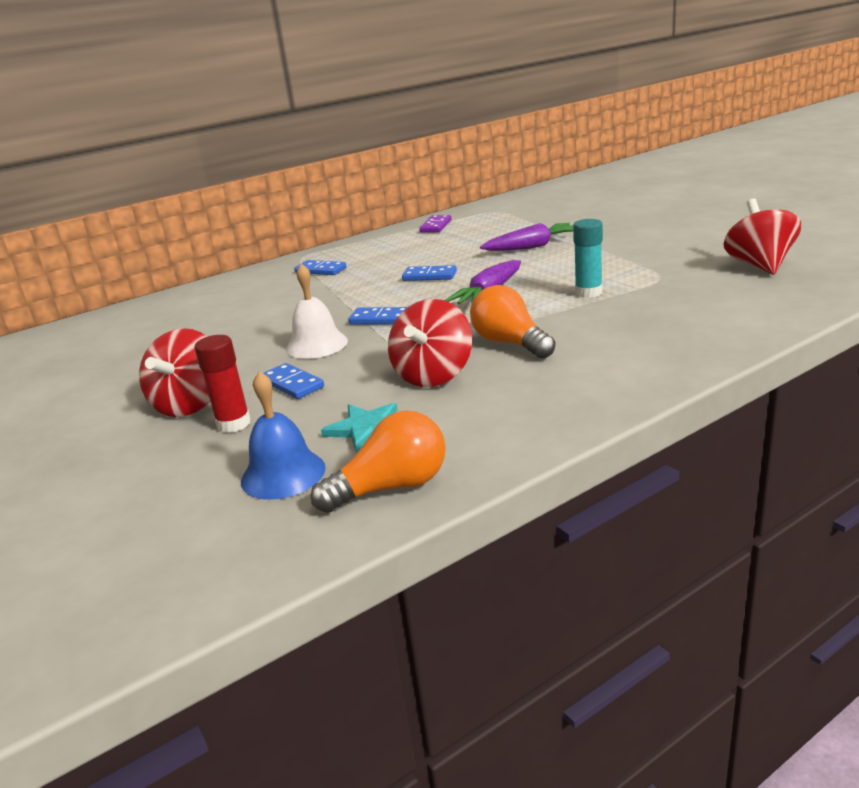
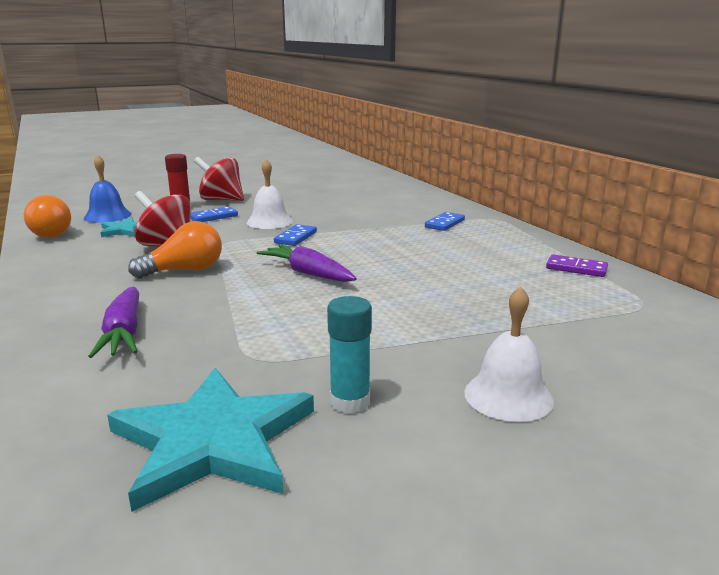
camera: 95 degrees right, 5 degrees down
(429, 276) = (386, 256): blue domino -> none
(533, 246) = (446, 307): purple carrot -> purple carrot (124, 333)
(588, 292) = (255, 313): turquoise glue stick -> turquoise glue stick (350, 402)
(642, 224) = (508, 396): none -> white bell
(759, 265) = (213, 440): red spinning top -> turquoise star

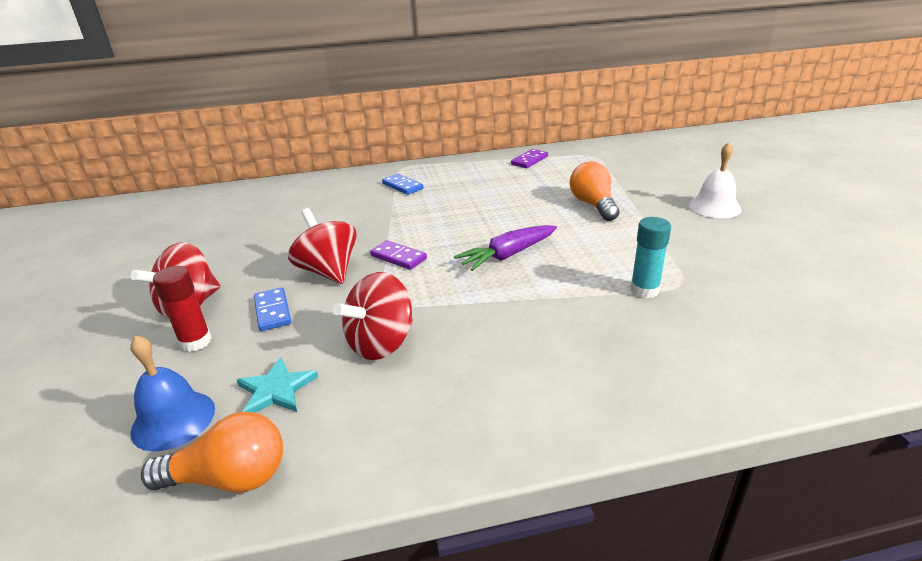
camera: 75 degrees left, 10 degrees up
(124, 333) = (640, 353): purple carrot -> none
(185, 270) = (475, 325): orange light bulb -> orange light bulb (593, 205)
(213, 440) = (799, 299): turquoise star -> none
(269, 222) = (328, 271): white bell -> red spinning top
(295, 237) = (398, 257): blue domino -> purple domino
(350, 402) = (735, 251): turquoise glue stick -> turquoise glue stick (644, 290)

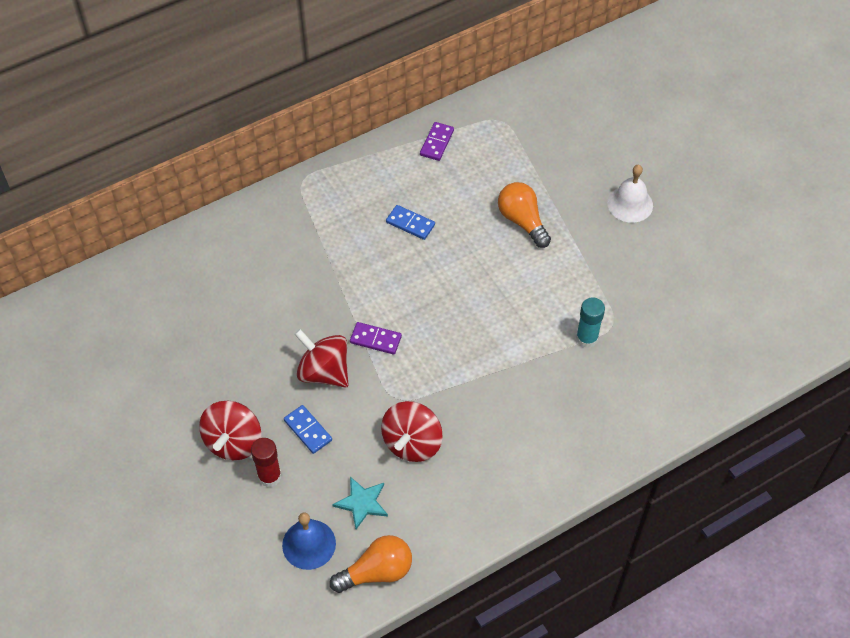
camera: 20 degrees left, 25 degrees up
(402, 186) = (322, 221): blue domino -> blue domino (410, 224)
(507, 255) = (468, 316): purple carrot -> none

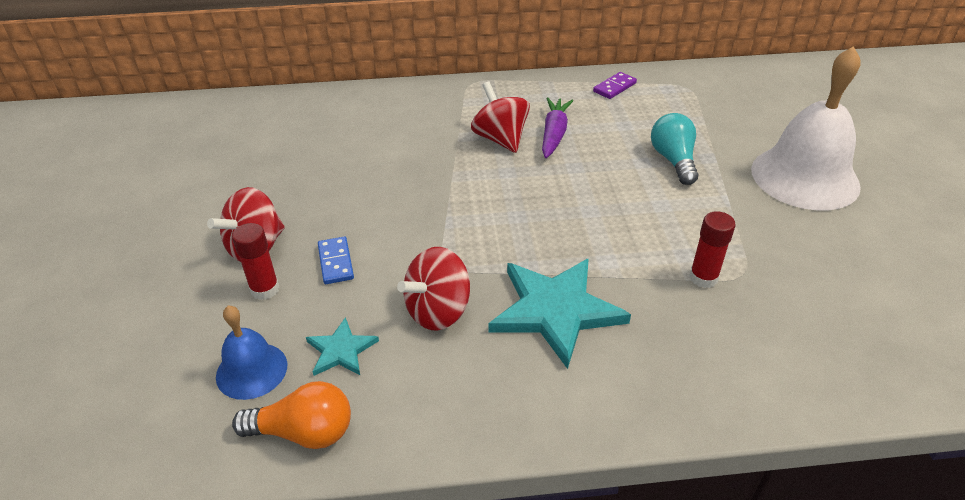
camera: 25 degrees right, 15 degrees down
(324, 372) = (389, 219): red spinning top -> red spinning top (500, 139)
(375, 339) = (460, 209): purple domino -> none
(410, 224) = (554, 134): blue domino -> purple carrot
(495, 409) = (555, 311): none -> turquoise star
(522, 221) = (673, 160): orange light bulb -> turquoise light bulb
(586, 338) = (703, 278): turquoise glue stick -> red glue stick
(630, 204) = (805, 177): white bell -> white bell, size x1.94

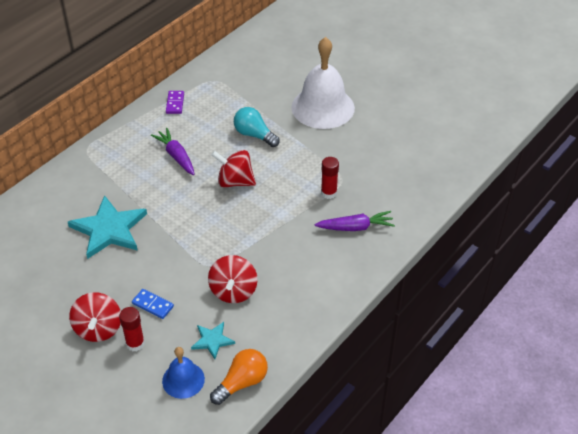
camera: 45 degrees left, 5 degrees up
(500, 139) = (150, 178): red spinning top -> red spinning top (235, 181)
(555, 311) = (284, 253): turquoise star -> turquoise star (109, 229)
(697, 346) = (356, 227): none -> purple carrot

